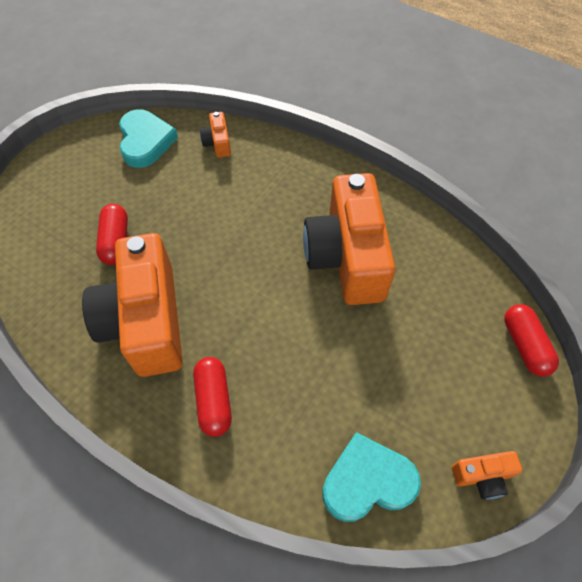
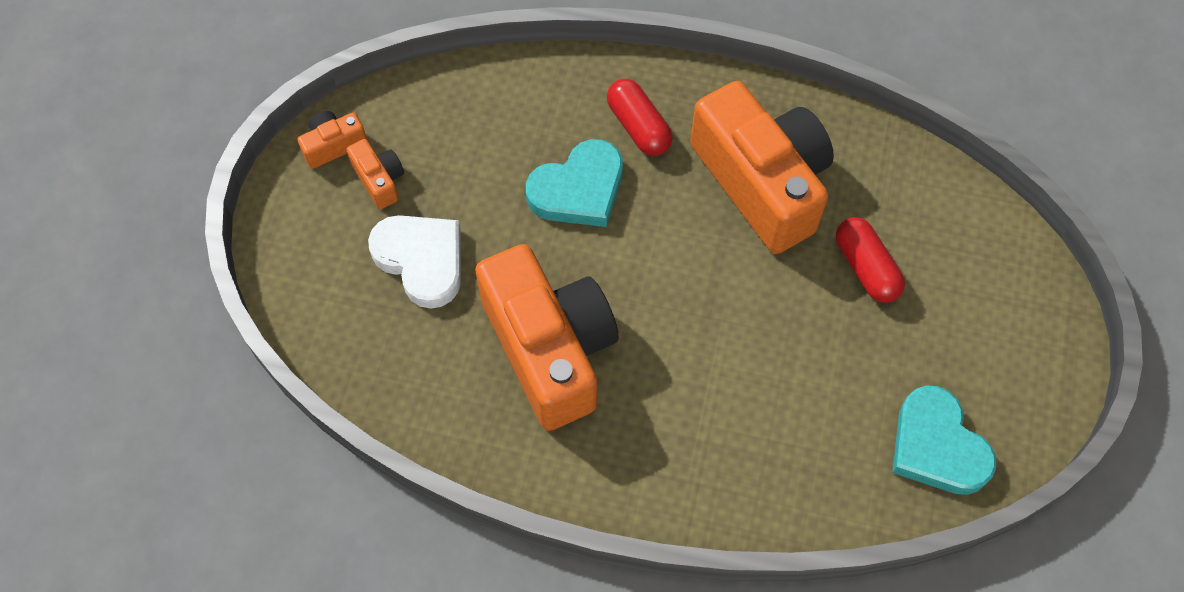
camera: 160 degrees right, 5 degrees up
(217, 143) = (824, 484): orange camera -> orange camera (379, 180)
(367, 481) = (450, 105): turquoise heart -> turquoise heart (578, 189)
(423, 345) = (421, 260): none -> white heart
(524, 345) = (296, 301): red capsule -> none

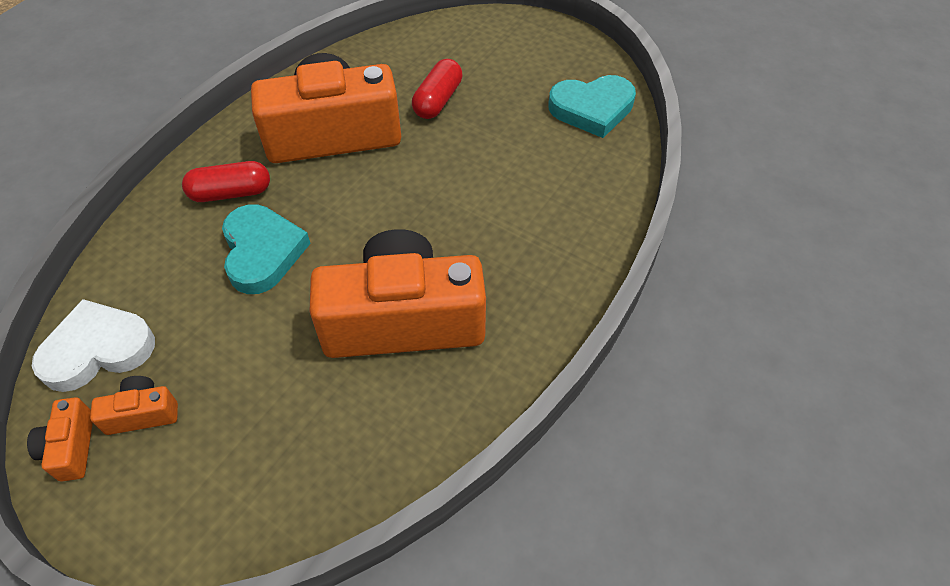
camera: 70 degrees left, 10 degrees down
(421, 260) = (256, 400): white heart -> white heart (98, 349)
(866, 268) = (438, 100): red capsule -> red capsule turned 60 degrees counterclockwise

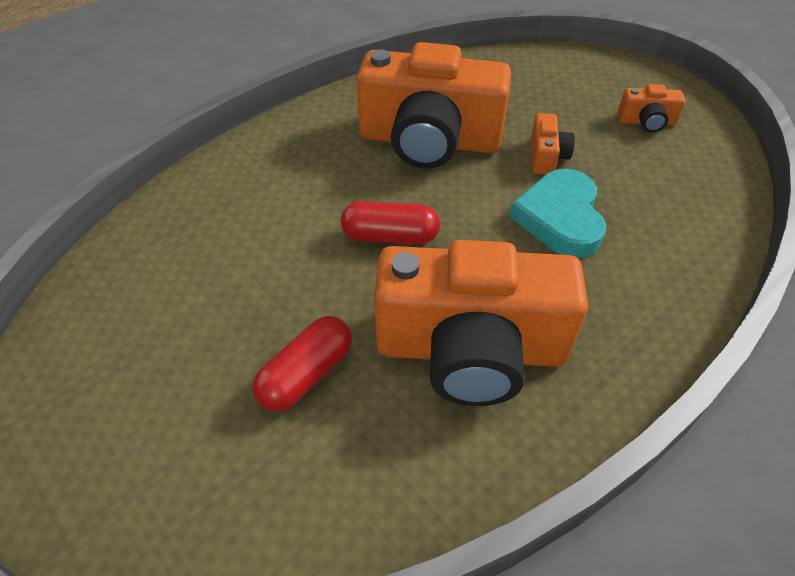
camera: 165 degrees left, 5 degrees down
(71, 447) = (695, 113): orange camera -> orange camera (546, 157)
(98, 349) = (703, 168): white heart -> none
(231, 193) = (605, 291): red capsule -> red capsule (390, 236)
(592, 109) = (108, 309): turquoise heart -> none

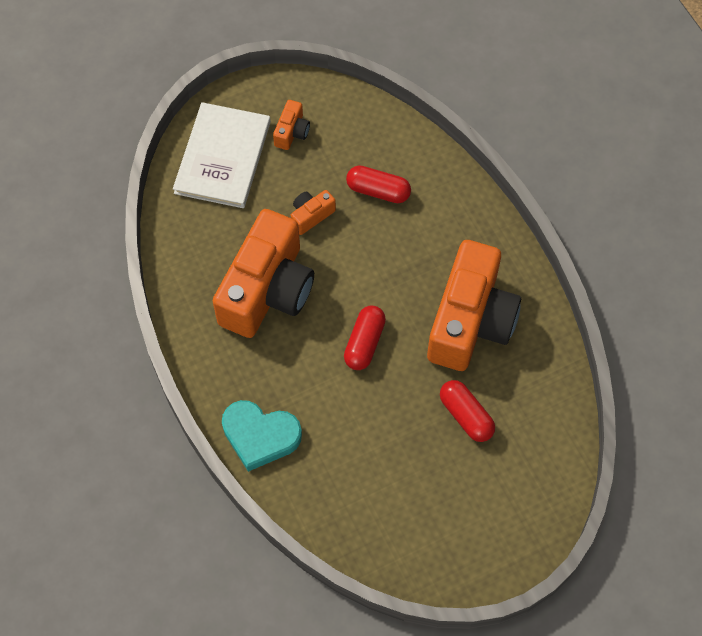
camera: 75 degrees left, 15 degrees up
(546, 157) = (311, 215): orange camera -> orange camera turned 60 degrees counterclockwise
(560, 218) = (376, 231): turquoise heart -> turquoise heart (260, 436)
(576, 81) = (223, 157): none -> white book
(620, 209) = (378, 191): none -> red capsule

